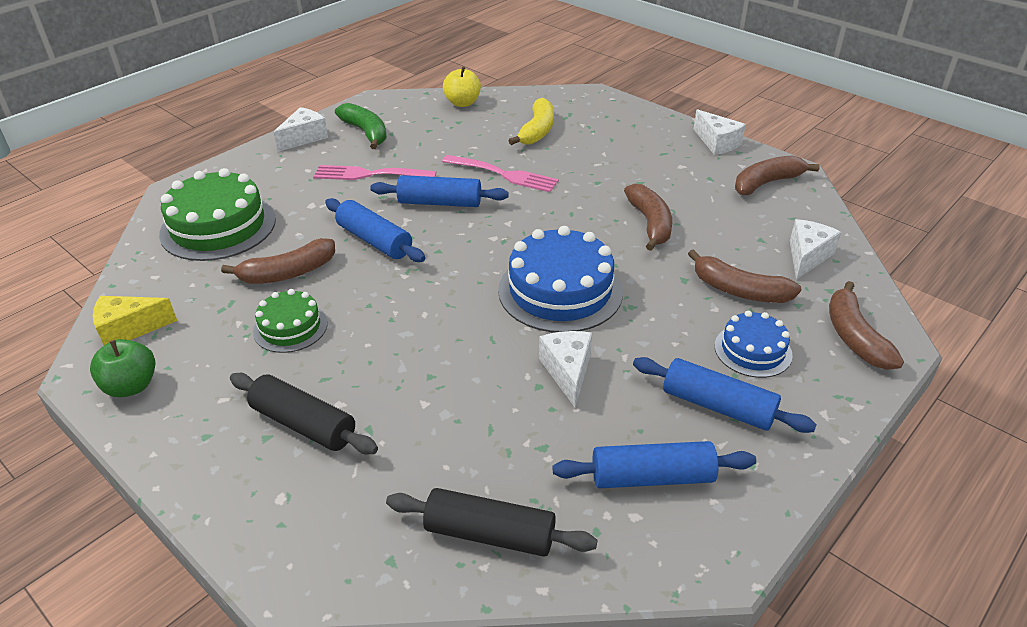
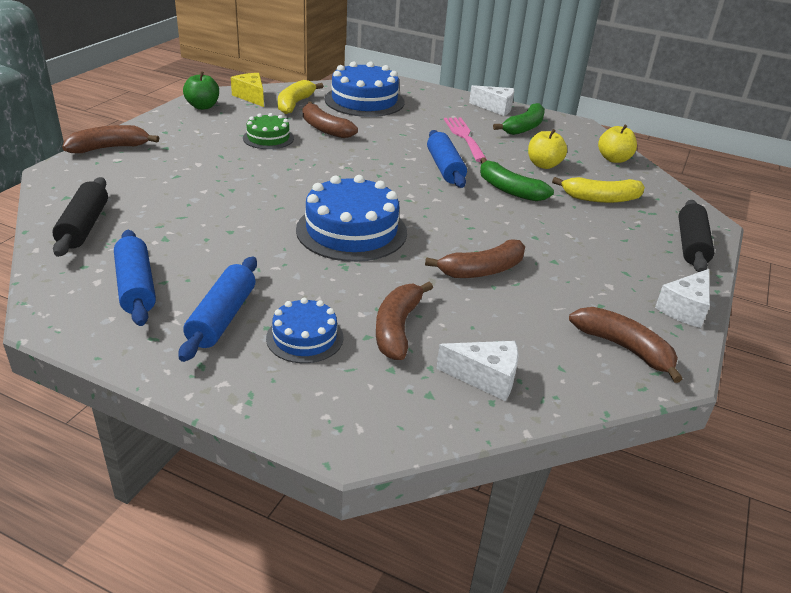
camera: 70 degrees right, 5 degrees down
(187, 289) = (295, 104): none -> yellow banana
(218, 226) = (364, 101): green cake -> blue cake
(304, 424) = (178, 156): black rolling pin -> black rolling pin (691, 245)
(374, 241) = (378, 150): blue rolling pin -> none
(458, 143) = (543, 165): none -> yellow apple
(503, 174) = (509, 190): pink fork -> green banana
(567, 372) = (249, 242): white cheese -> none
(854, 337) = (349, 410): brown banana -> brown banana (109, 148)

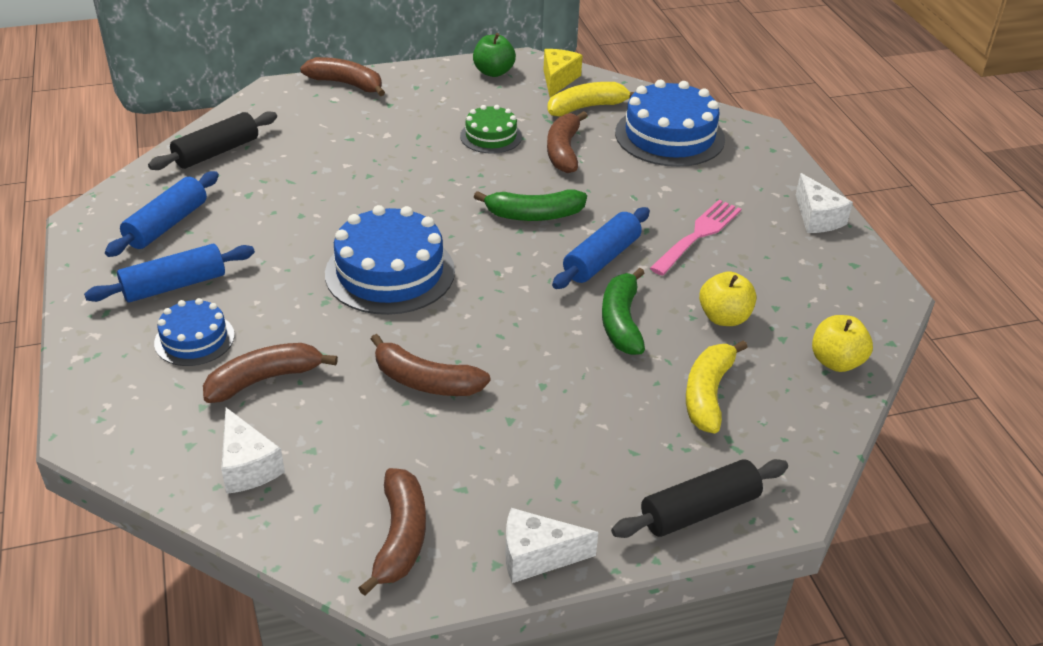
camera: 50 degrees right, 5 degrees up
(524, 127) = (801, 261): green banana -> green banana (534, 215)
(601, 198) = (708, 394): yellow banana -> yellow banana turned 60 degrees clockwise

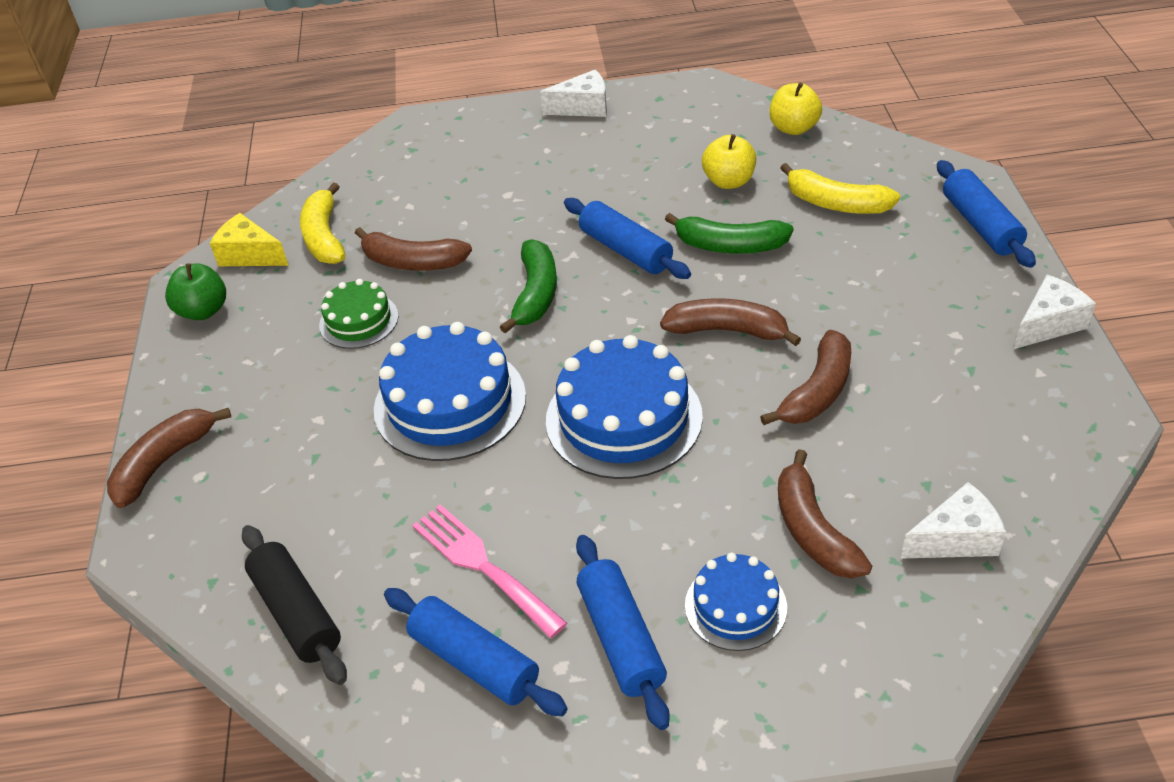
camera: 75 degrees left, 5 degrees up
(400, 537) = (1039, 414): brown banana -> brown banana (727, 330)
(537, 556) = (1048, 324): white cheese -> white cheese turned 135 degrees counterclockwise
(669, 136) = (409, 181): blue cake -> blue cake (450, 402)
(698, 235) = (596, 182): pink fork -> pink fork (483, 566)
(699, 510) = (980, 225): black rolling pin -> blue rolling pin

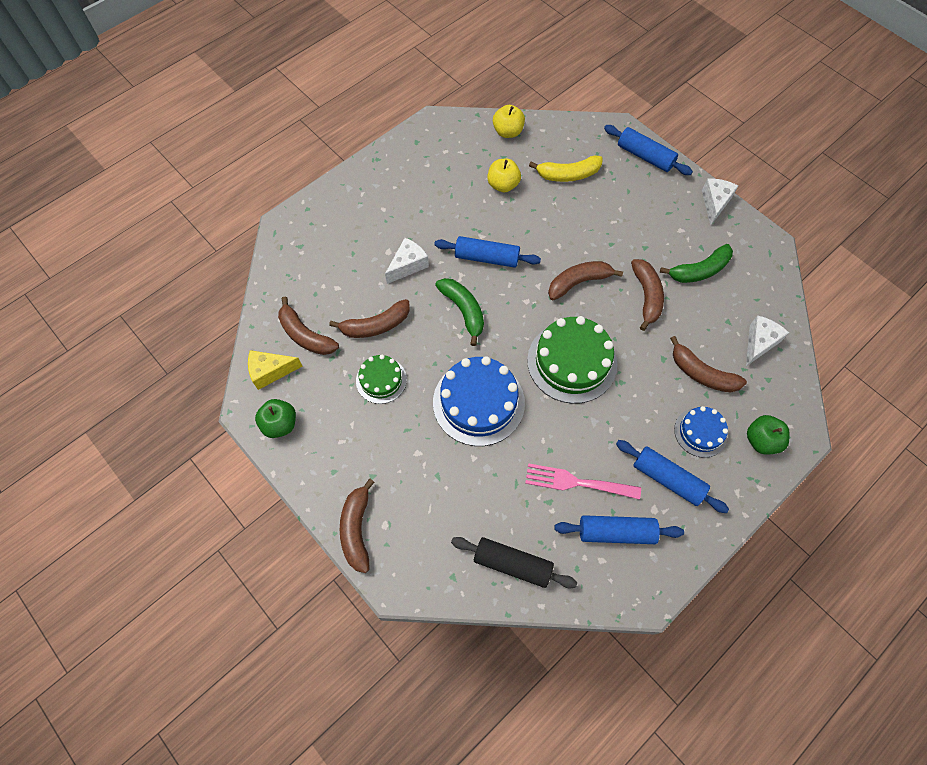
camera: 40 degrees left, 20 degrees up
(324, 237) = (305, 335): yellow banana -> brown banana
(583, 107) = (378, 168): white cheese -> white cheese (408, 265)
(623, 418) = (572, 362): blue cake -> green cake
(730, 246) = (537, 228): green banana -> green banana (699, 270)
(830, 675) = (761, 441): none -> green apple

